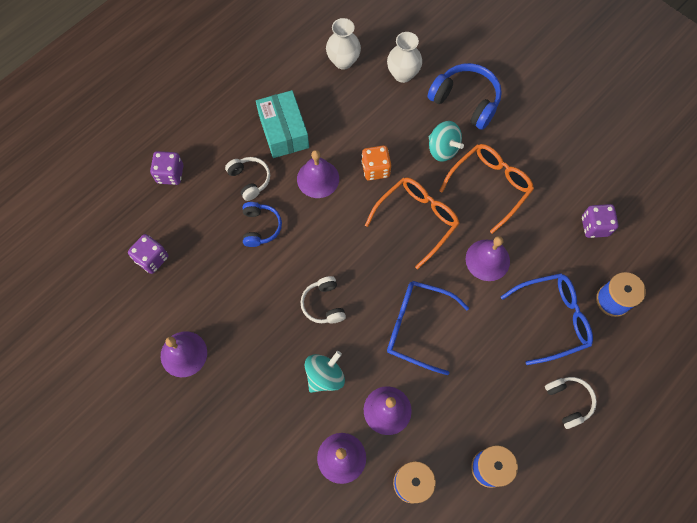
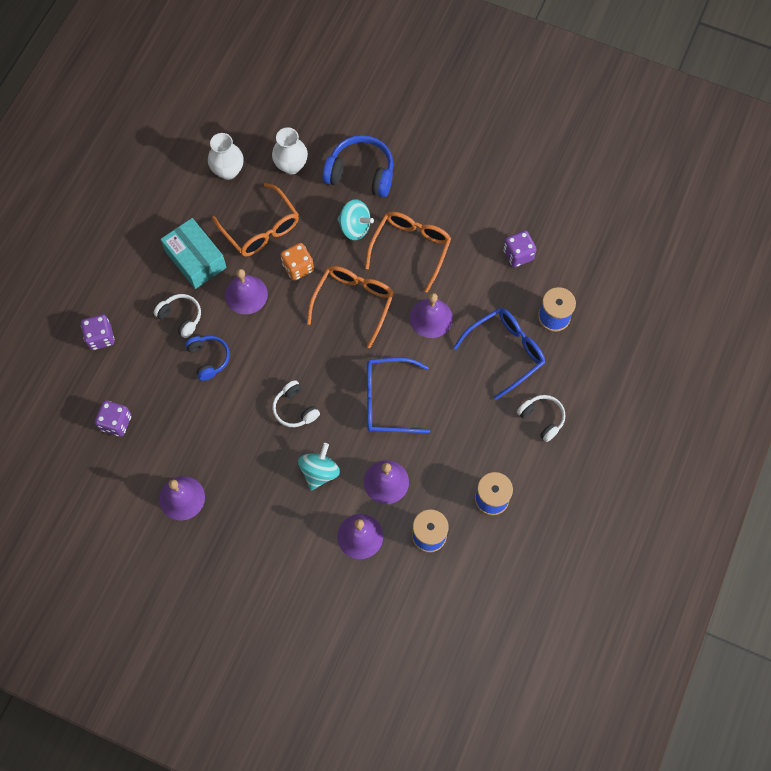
camera: 20 degrees left, 0 degrees up
(354, 122) = (260, 228): none -> orange glasses

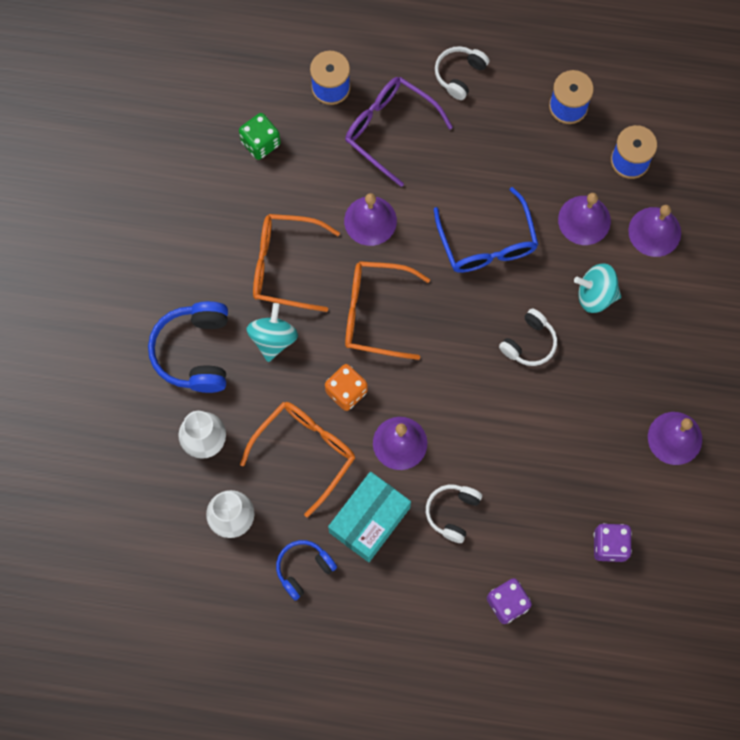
camera: 105 degrees left, 5 degrees up
(208, 359) = (496, 462): blue headphones -> blue headphones (304, 569)
(505, 352) = (390, 130): blue glasses -> purple glasses
(518, 254) = (260, 143): purple dice -> green dice

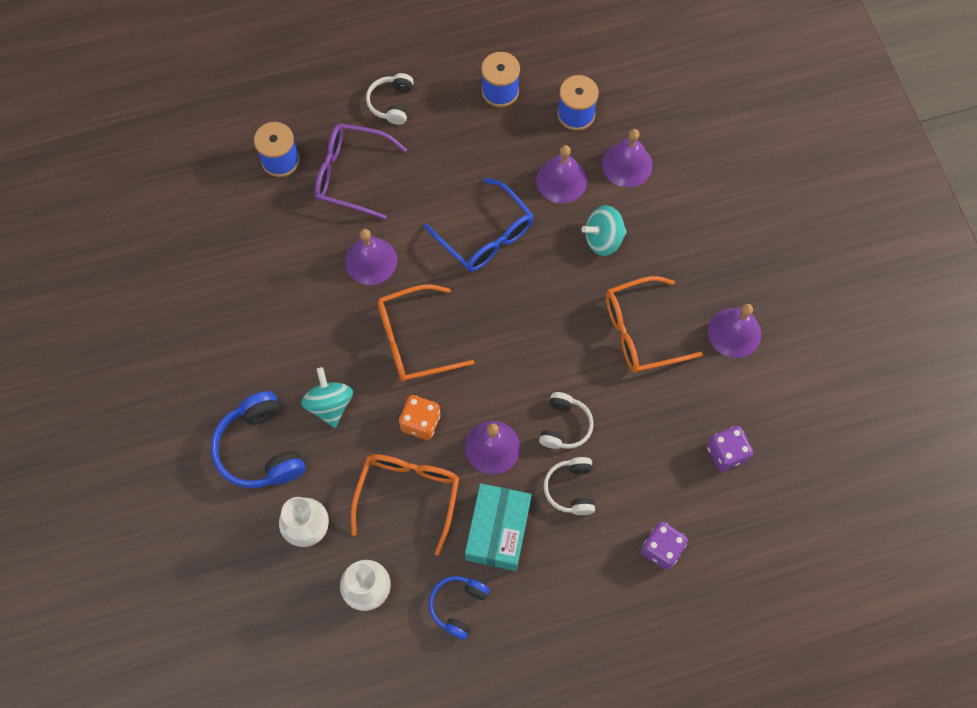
camera: 25 degrees left, 5 degrees down
(260, 143) = (238, 235): green dice -> none
(285, 266) = (311, 333): orange glasses -> orange glasses (641, 331)
(529, 343) = (565, 306): white headphones -> white headphones (564, 426)

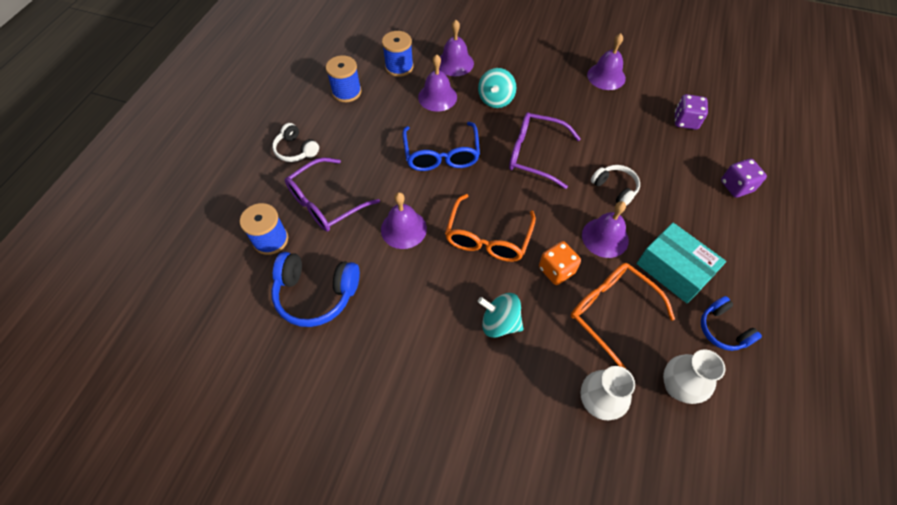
camera: 55 degrees left, 10 degrees down
(261, 449) = (503, 398): blue headphones -> blue headphones (316, 294)
(485, 235) = (441, 154): blue glasses -> blue glasses turned 90 degrees clockwise
(553, 323) = (535, 155): none -> purple glasses
(571, 489) = (665, 210): white headphones -> none
(641, 331) = (574, 115): orange glasses -> none

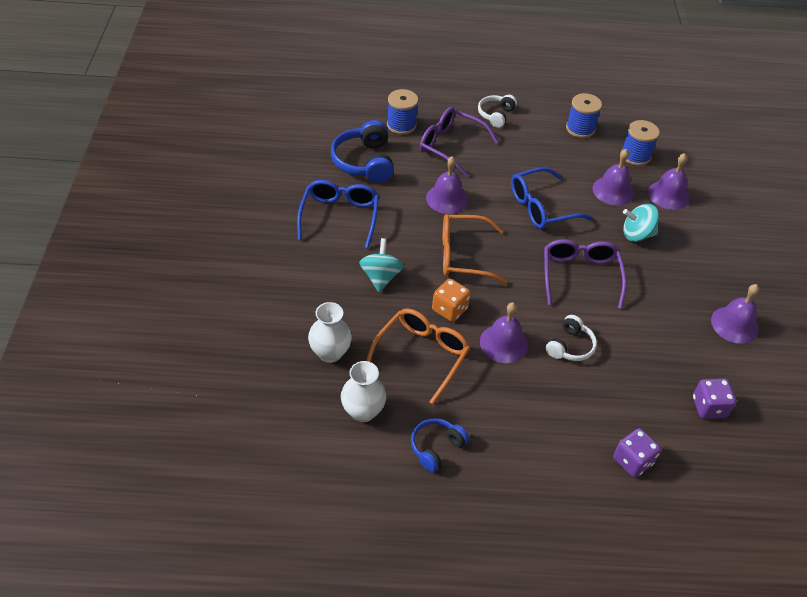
camera: 70 degrees right, 10 degrees down
(397, 343) = (339, 217): none -> blue glasses
(673, 270) = (489, 403): turquoise box -> none

